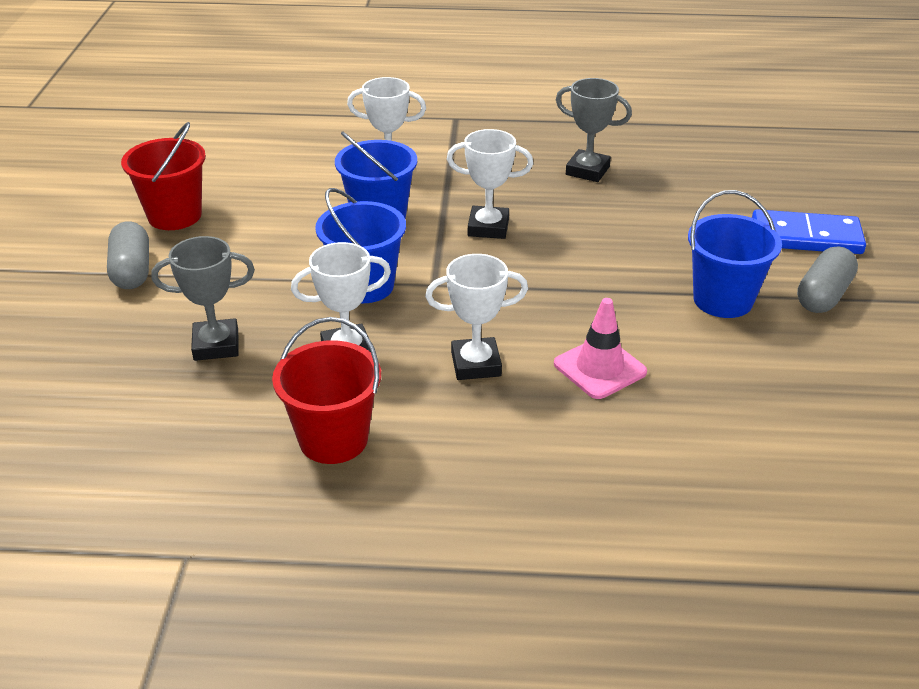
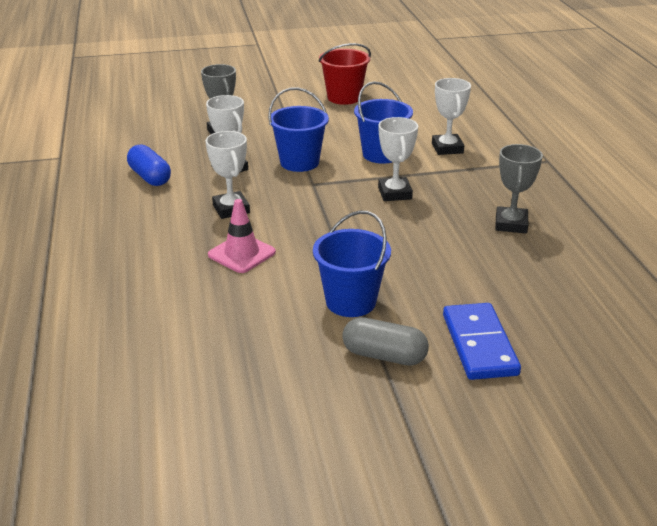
camera: 75 degrees right, 5 degrees down
(132, 271) = (282, 99): grey capsule -> none
(333, 439) = (150, 177): red bucket -> blue capsule

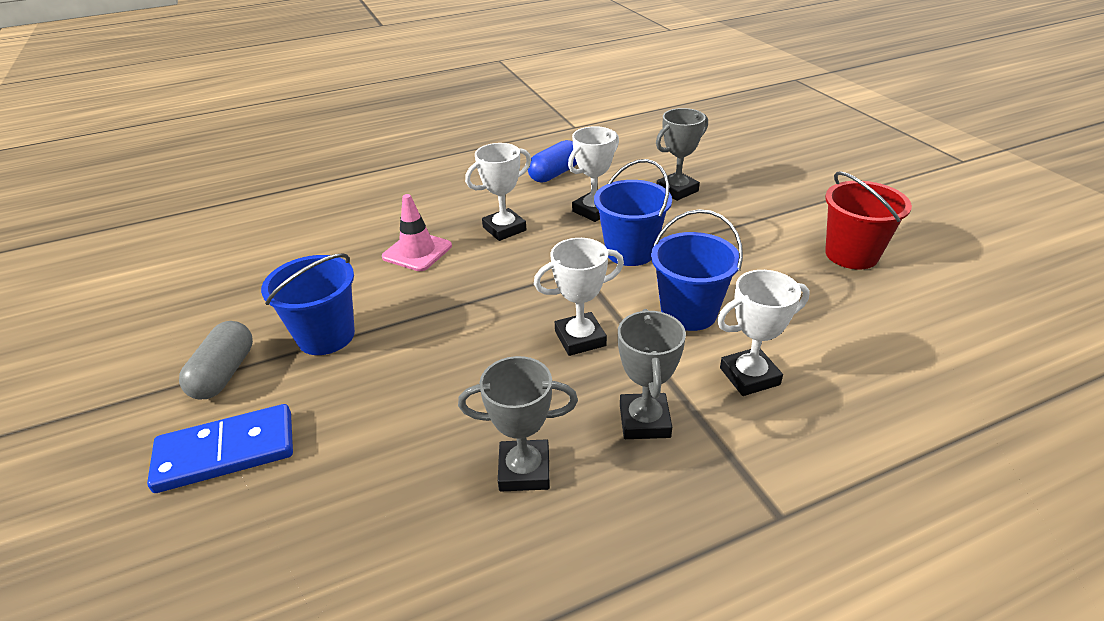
camera: 80 degrees right, 5 degrees up
(477, 183) = (644, 421): none -> grey trophy

